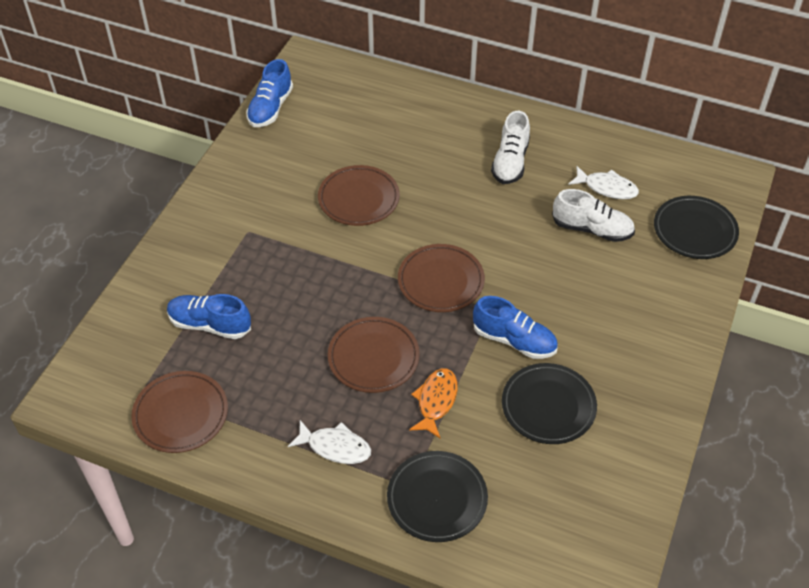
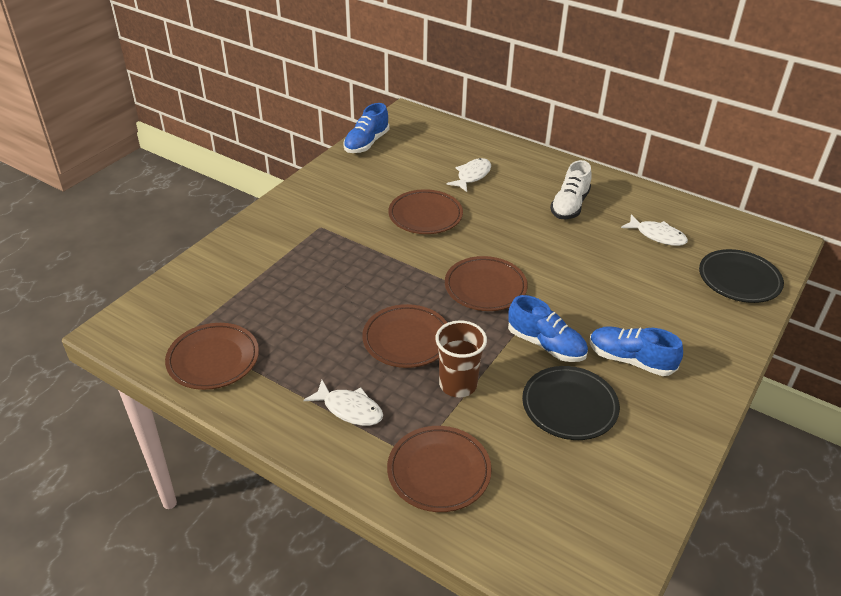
camera: 10 degrees right, 10 degrees down
(210, 324) = (264, 292): blue shoe -> blue shoe (630, 360)
(398, 137) = (472, 176): none -> white fish
(436, 401) = (458, 384): orange fish -> brown cup
(437, 499) = (439, 471): black plate -> brown plate
(592, 229) = (638, 265): white shoe -> none

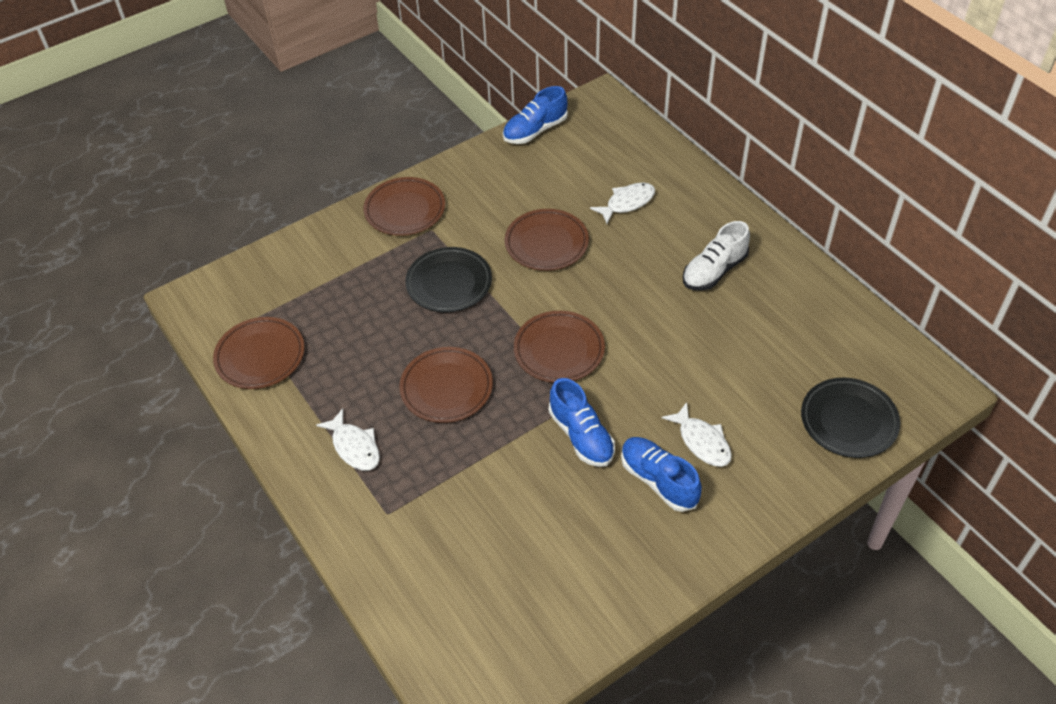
camera: 25 degrees right, 10 degrees up
(439, 471) = (400, 537): brown plate -> brown plate (405, 210)
(458, 384) = (468, 453): brown cup -> none
(569, 406) = (563, 511): black plate -> black plate (449, 283)
(657, 236) = (791, 337): white fish -> white fish (702, 442)

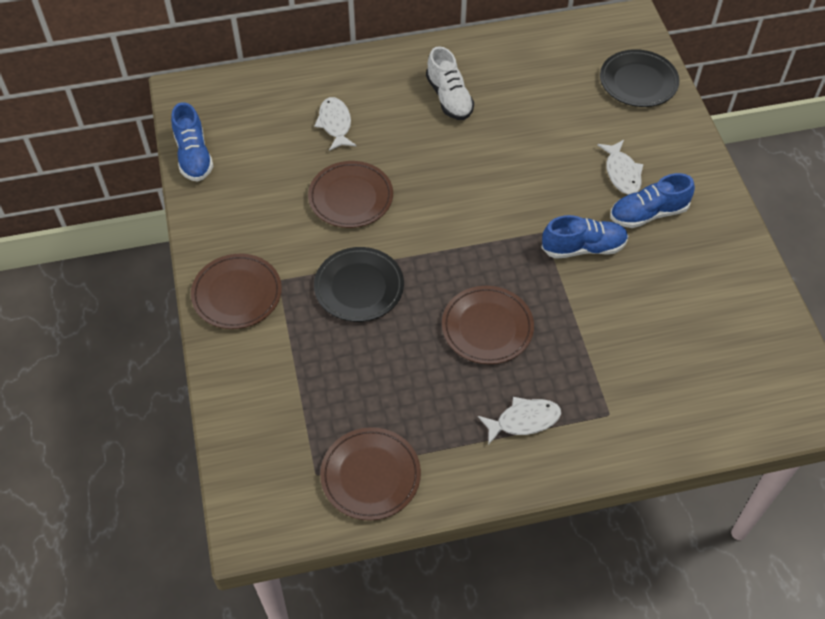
camera: 70 degrees left, 5 degrees up
(559, 350) = (483, 231): brown plate -> none
(702, 442) = (622, 173): white fish -> white fish turned 90 degrees clockwise

